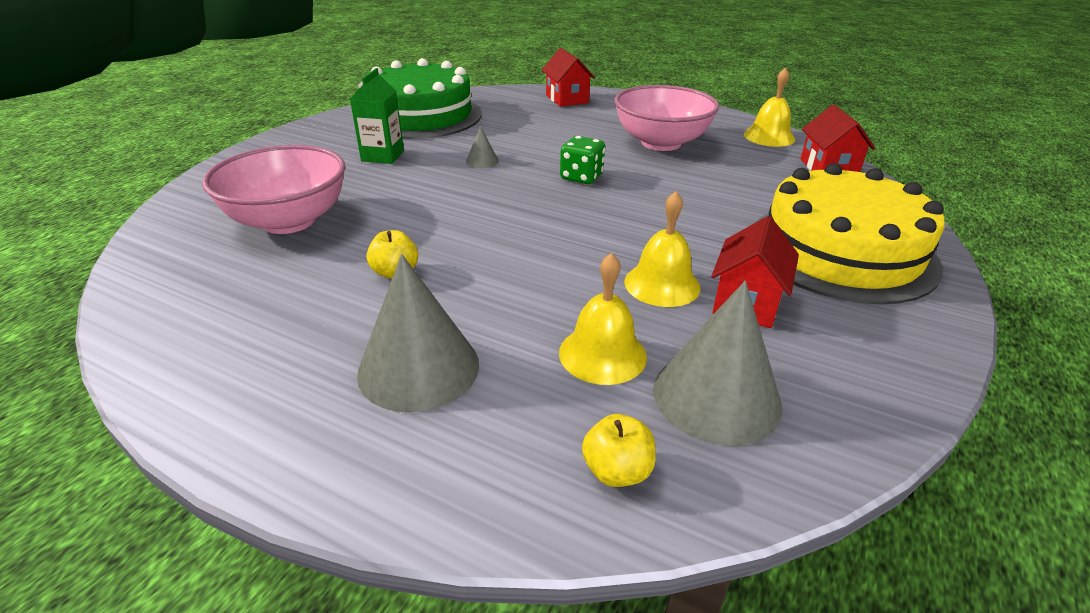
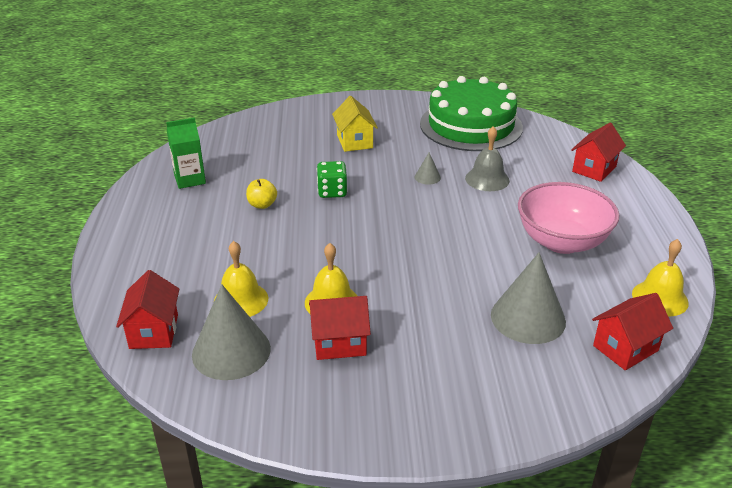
camera: 60 degrees right, 0 degrees up
(289, 221) = (283, 150): pink bowl -> none
(349, 174) = (354, 141): none -> yellow house
(382, 156) = (391, 140): green carton -> green carton (190, 179)
(418, 368) = (188, 246): grey cone -> grey cone (528, 318)
(525, 138) = (487, 179): none -> grey bell
(581, 177) = (449, 225): green dice -> green dice (332, 192)
(617, 471) = (154, 331): yellow apple -> red house
(840, 251) = (458, 378): yellow cake -> none

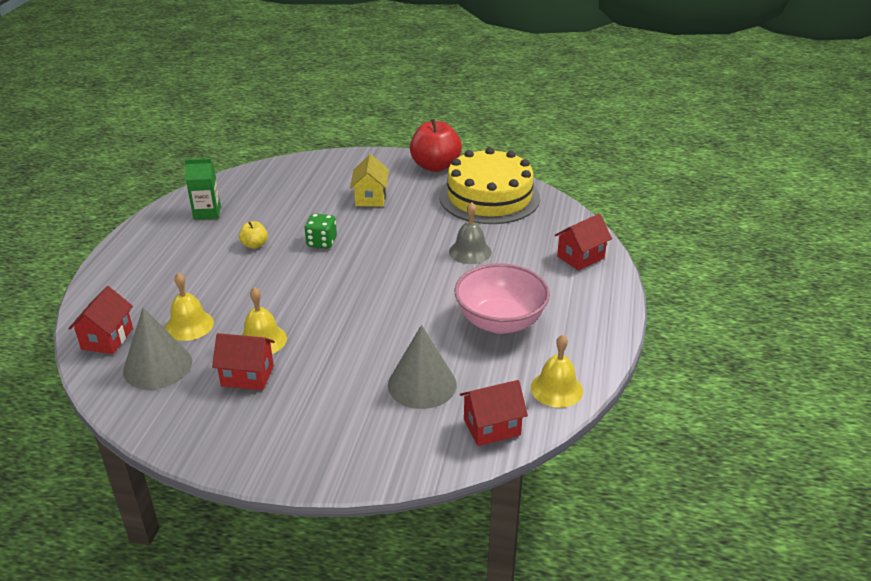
camera: 15 degrees right, 0 degrees up
(399, 104) = (435, 166): none -> red apple
(427, 177) = (415, 241): grey cone -> none
(471, 125) = (489, 197): green cake -> yellow cake

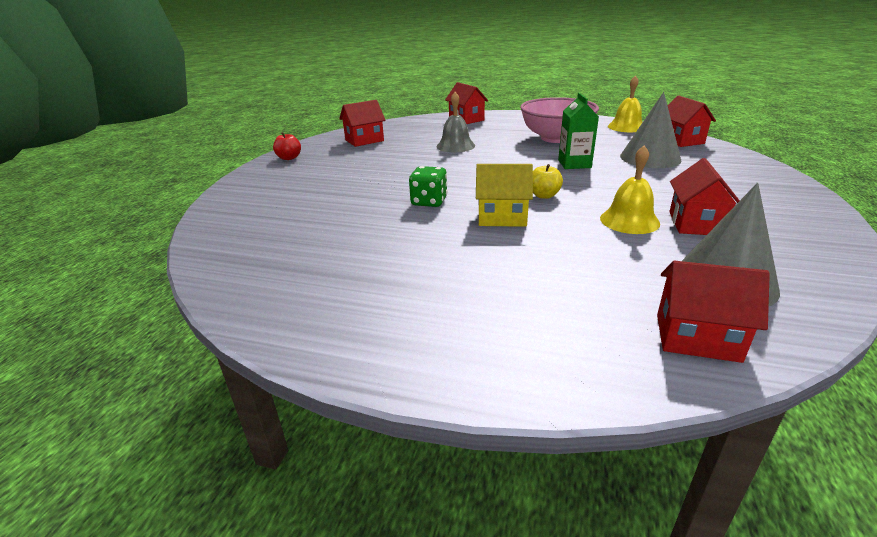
camera: 85 degrees left, 5 degrees down
(189, 325) = (625, 268): yellow bell -> none
(207, 213) = (321, 286): green carton -> green carton (574, 164)
(254, 245) = (428, 240): yellow apple -> yellow apple (544, 195)
(370, 198) = (339, 182): yellow house -> yellow house (502, 217)
(435, 166) = (289, 158): red apple -> red apple, size x0.48
(489, 197) = (364, 140): yellow cake -> red house

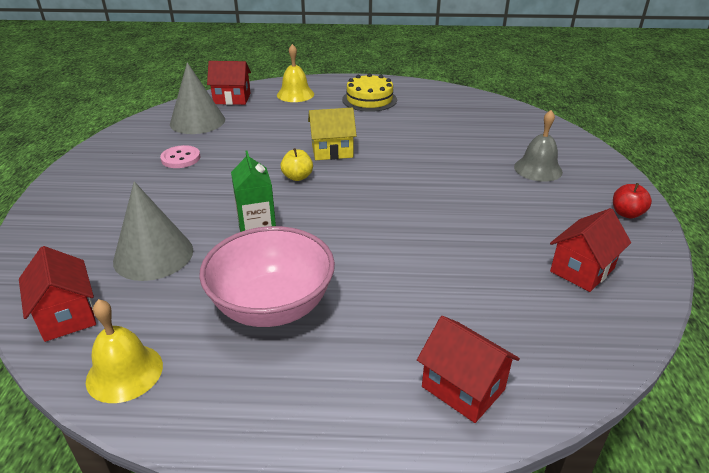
camera: 165 degrees right, 5 degrees up
(410, 301) = (369, 100): none -> yellow cake
(429, 202) = (400, 161): green dice -> none
(455, 146) = (427, 265): grey bell -> grey bell (538, 169)
(629, 220) = (231, 157): yellow bell -> yellow bell (295, 94)
(695, 223) = (181, 158): red house -> pink button

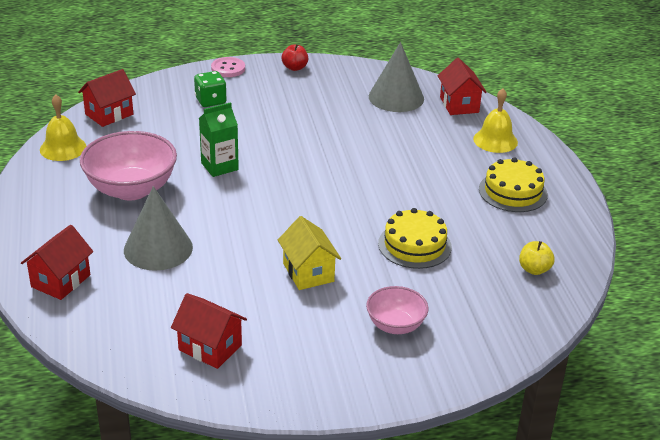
camera: 75 degrees right, 0 degrees up
(109, 225) = (210, 101): none -> green dice
(153, 255) = (178, 128): grey cone -> grey cone (158, 248)
(181, 158) = (321, 106): pink button -> pink button (228, 68)
(297, 177) = (313, 171): yellow apple -> yellow apple (534, 269)
(332, 151) = (372, 183): yellow house -> yellow house (308, 272)
(430, 146) = (414, 245): none -> yellow cake
(538, 169) = (395, 325): grey bell -> pink bowl
(626, 214) = (320, 388): red apple -> red apple (295, 68)

